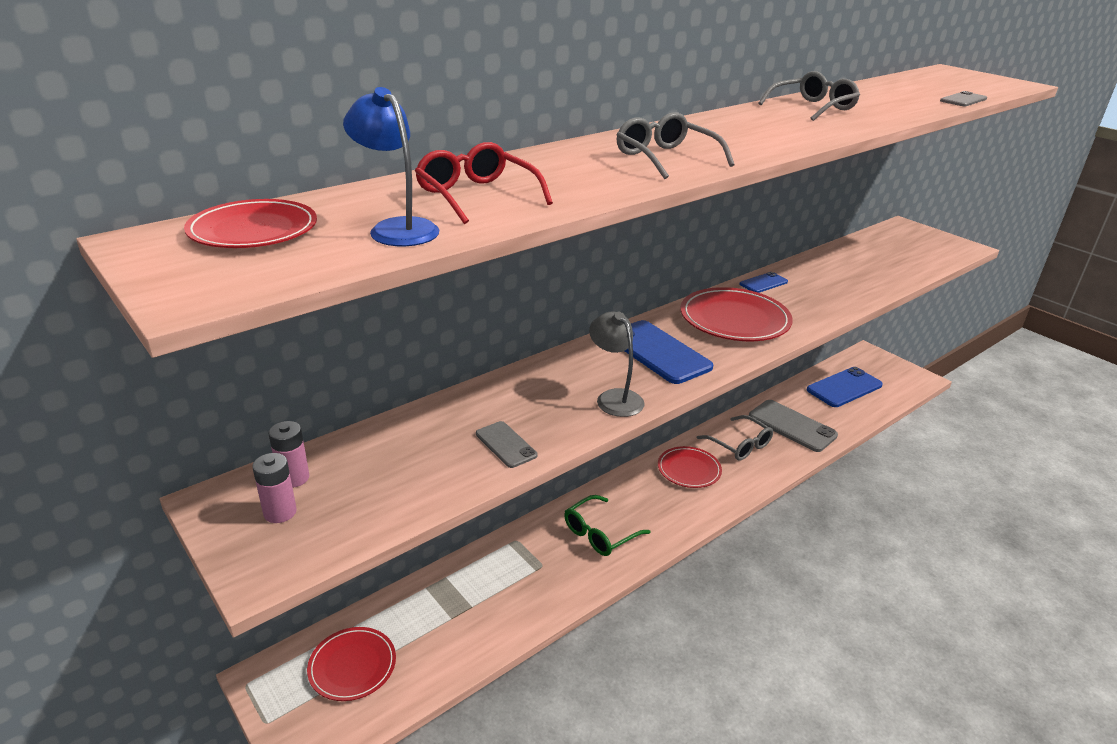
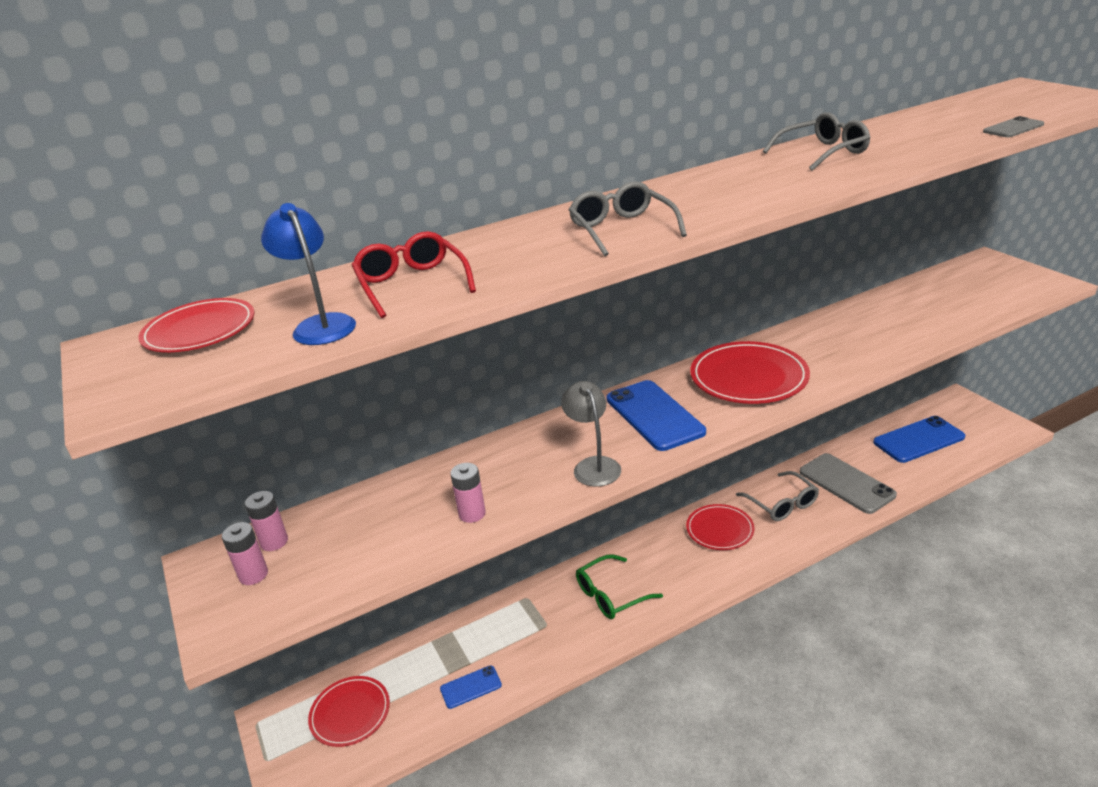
camera: 15 degrees right, 0 degrees up
(506, 444) = (472, 514): grey phone -> pink battery
(763, 283) = (795, 334): blue phone -> blue phone (471, 687)

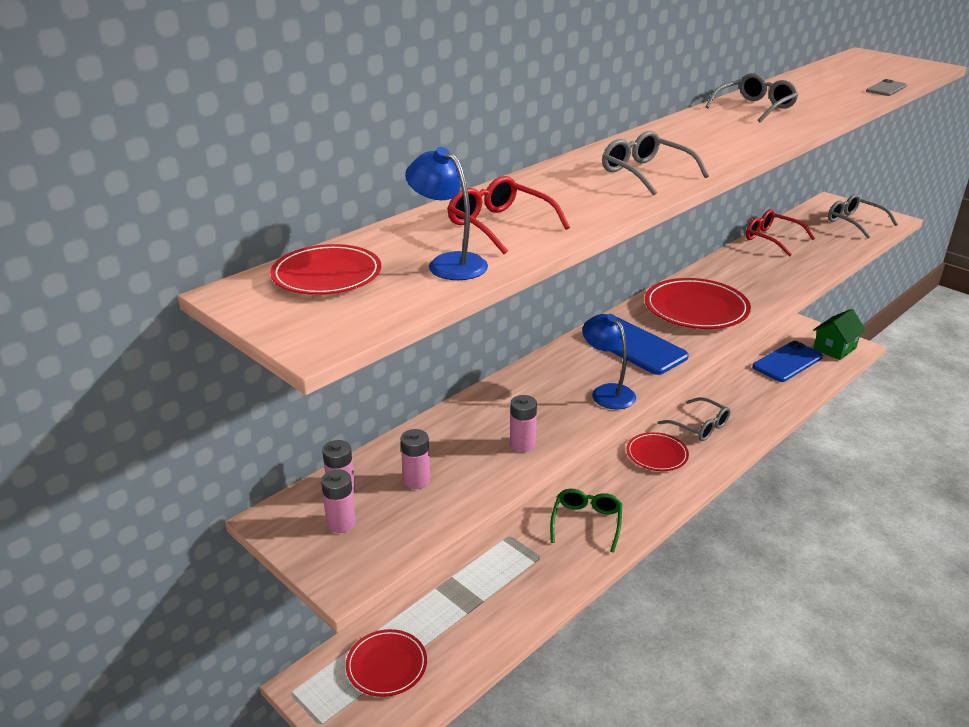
camera: 20 degrees left, 0 degrees up
(348, 539) = (416, 480): none -> pink battery
(471, 687) = (494, 621): blue phone -> none
(593, 465) = (607, 392): grey lamp -> blue lamp
(611, 595) = (586, 522): green glasses -> green glasses turned 150 degrees clockwise
(846, 483) = (745, 403): grey phone -> none
(886, 301) = (772, 239): none -> red glasses
(985, 429) = (834, 348): none -> green house
(1002, 285) = (854, 222): none -> grey glasses

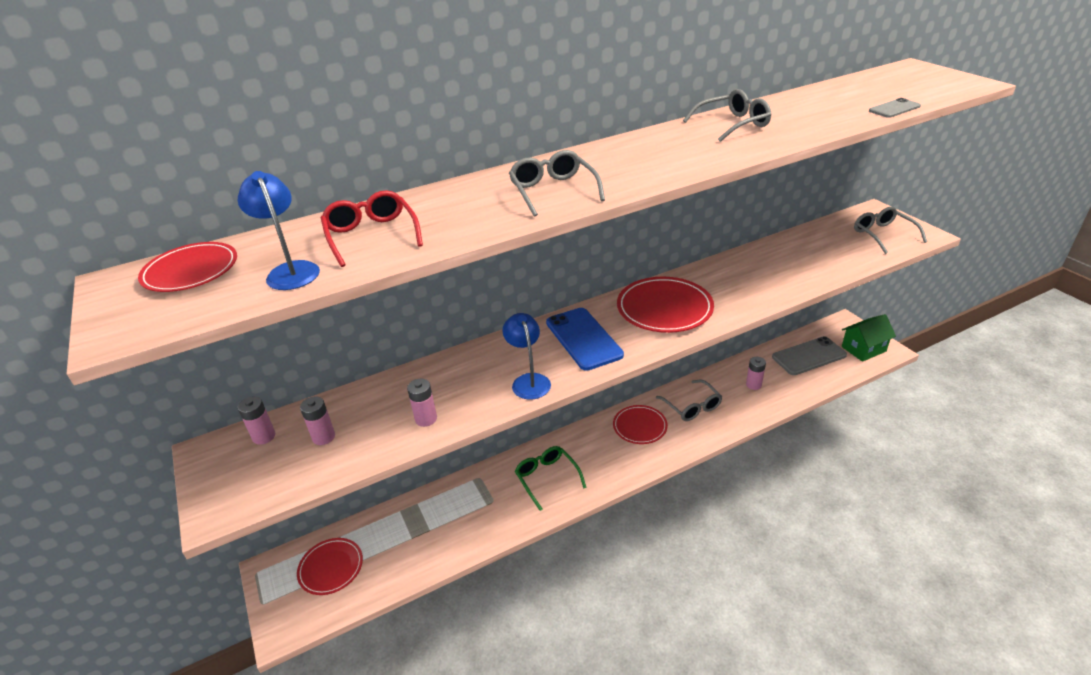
camera: 20 degrees right, 5 degrees up
(341, 523) = (245, 464): pink battery -> pink battery (753, 385)
(586, 522) = (547, 478): green glasses -> green glasses turned 60 degrees counterclockwise
(772, 239) = (786, 244): red glasses -> none
(787, 362) = (809, 356): blue phone -> grey phone

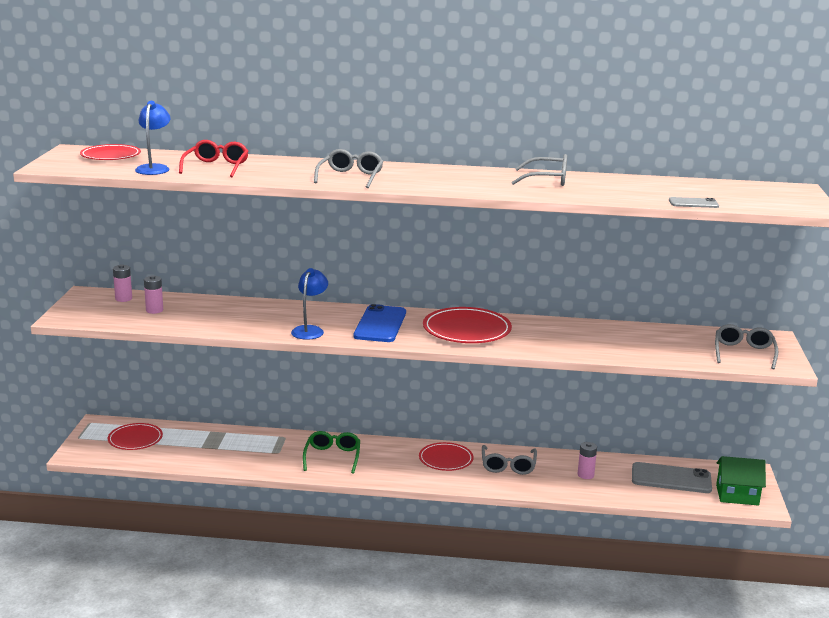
camera: 30 degrees right, 15 degrees down
(426, 419) = (221, 323): pink battery -> none

